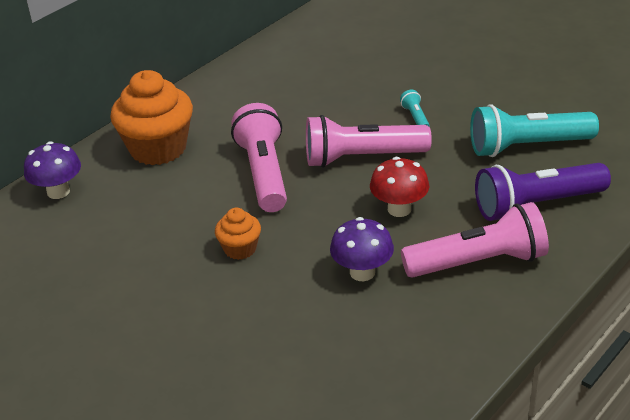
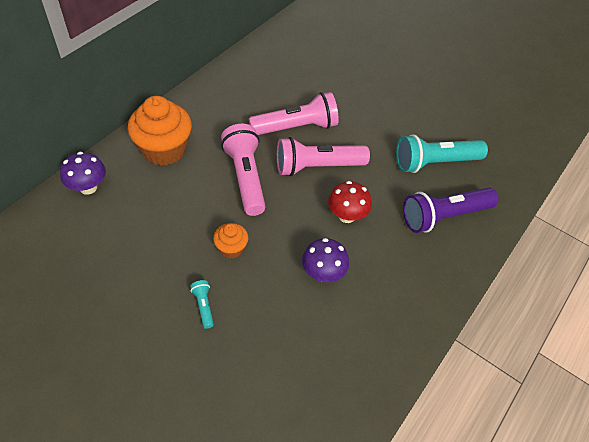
camera: 10 degrees left, 15 degrees up
(415, 118) = (354, 132): turquoise flashlight -> turquoise flashlight (203, 306)
(478, 262) = (406, 267): pink flashlight -> pink flashlight (296, 127)

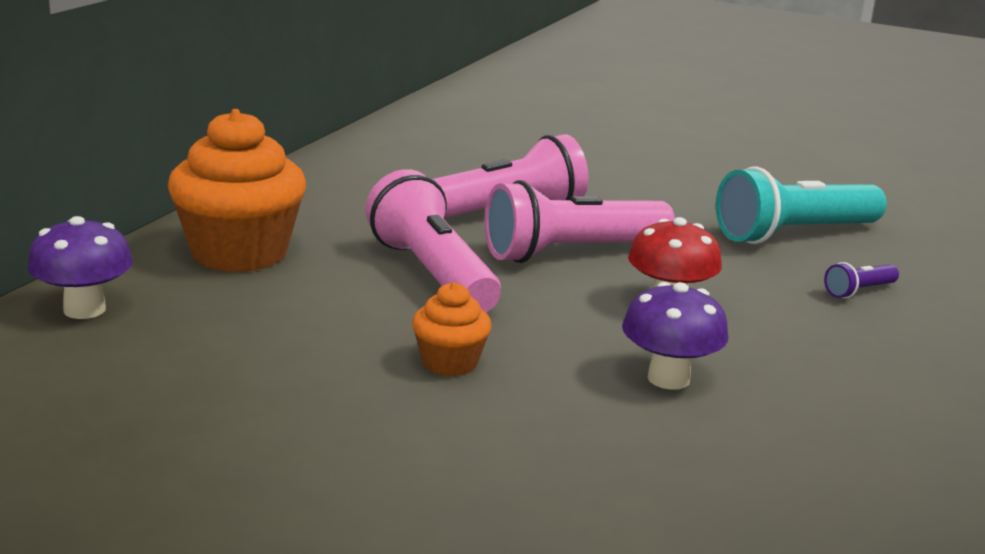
camera: 10 degrees left, 30 degrees down
(203, 306) = (428, 446): turquoise flashlight -> none
(444, 216) = (859, 291): purple flashlight -> purple flashlight, size x0.43

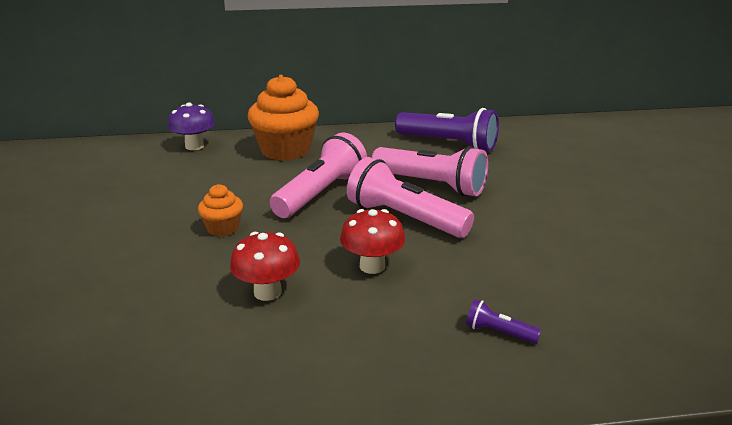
camera: 60 degrees right, 5 degrees up
(397, 166) = (448, 144): none -> purple flashlight
(668, 379) = (267, 292): purple mushroom -> red mushroom
(795, 234) = (565, 282): turquoise flashlight -> none

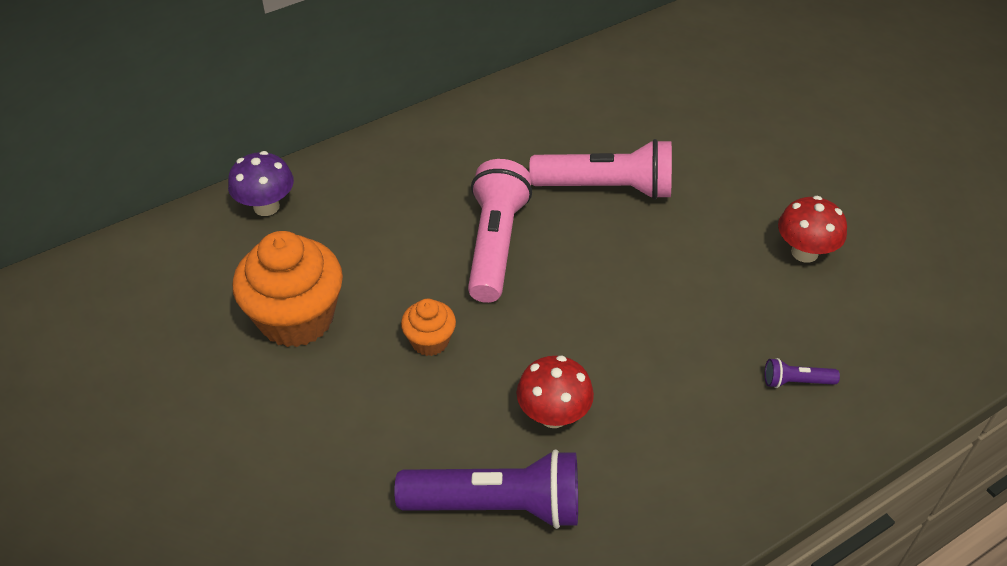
camera: 25 degrees left, 20 degrees up
(285, 150) = (392, 178): orange cupcake -> orange cupcake (296, 318)
(372, 266) = (630, 339): red mushroom -> red mushroom (804, 252)
(404, 218) = (614, 254): pink flashlight -> none
(448, 144) = (579, 104): purple flashlight -> purple flashlight (497, 504)

